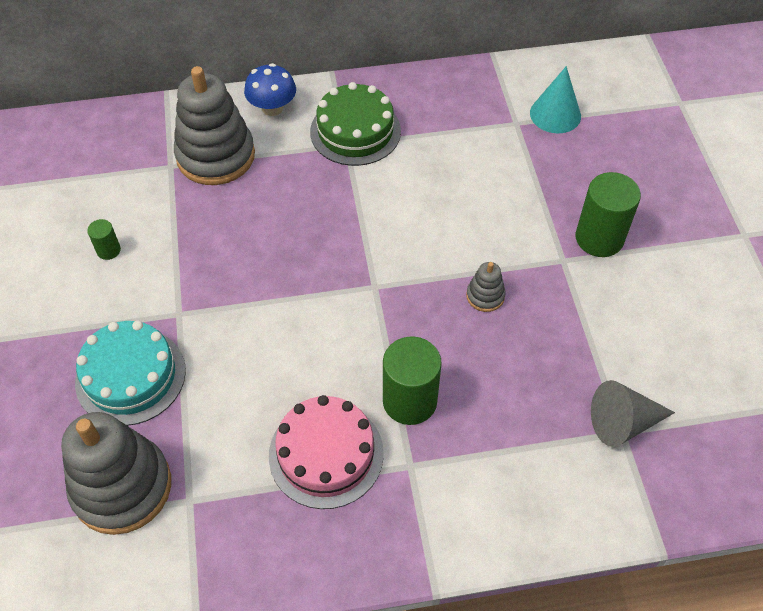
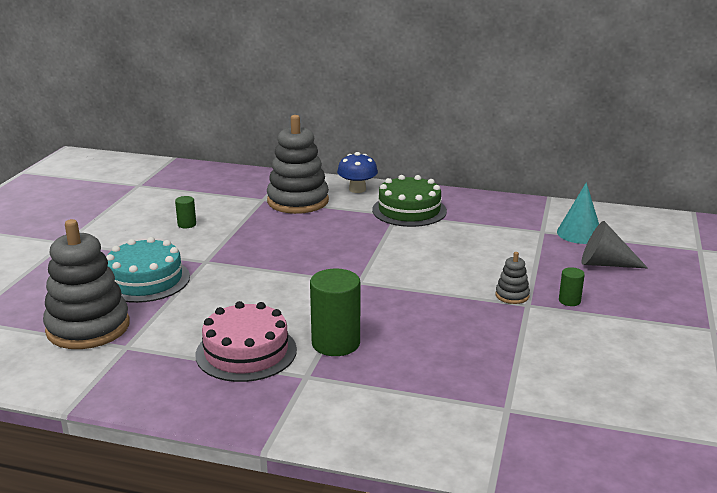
camera: 25 degrees right, 30 degrees down
(485, 296) = (444, 307): grey stacking toy -> grey stacking toy (512, 295)
(599, 238) = (569, 301): green cylinder -> green cylinder, size x0.49
(622, 422) = (512, 403): grey cone -> grey cone (605, 264)

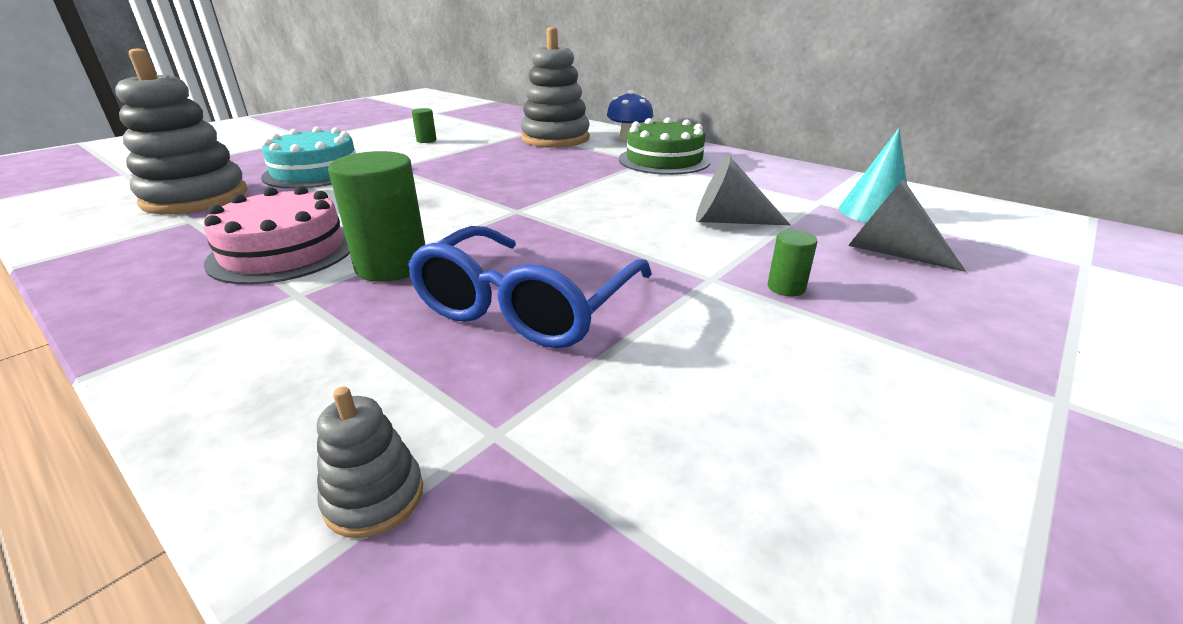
camera: 25 degrees right, 5 degrees up
(448, 347) = (526, 306): none -> blue glasses
(502, 260) = (729, 221): none -> grey cone
(512, 295) = (699, 262): grey stacking toy -> grey stacking toy (374, 497)

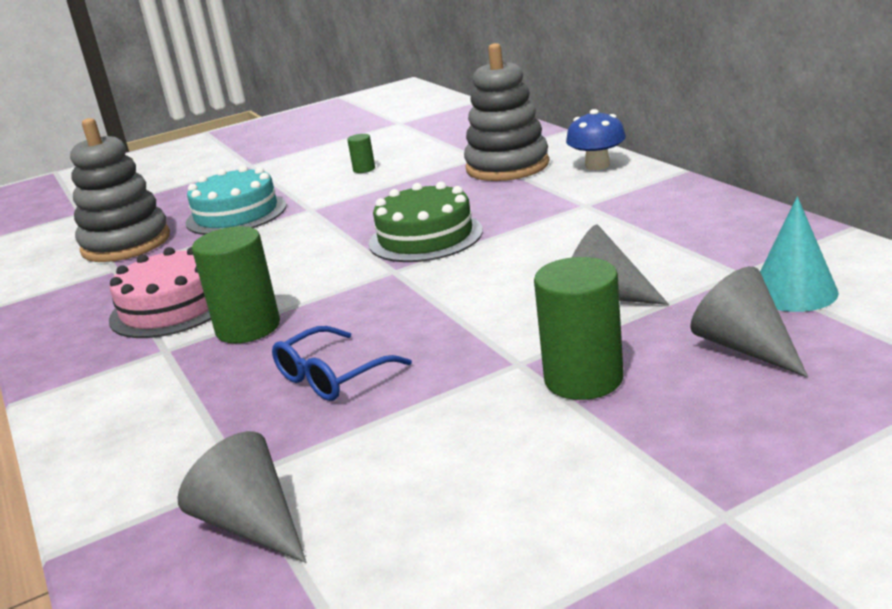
camera: 25 degrees right, 5 degrees down
(374, 497) = (147, 504): grey stacking toy -> none
(526, 306) = (332, 377): blue glasses -> blue glasses, size x0.62
(556, 501) = (252, 524): none -> grey cone
(664, 160) = (609, 203): green cake -> green cake (425, 237)
(786, 287) = (583, 379): green cylinder -> green cylinder, size x2.05

